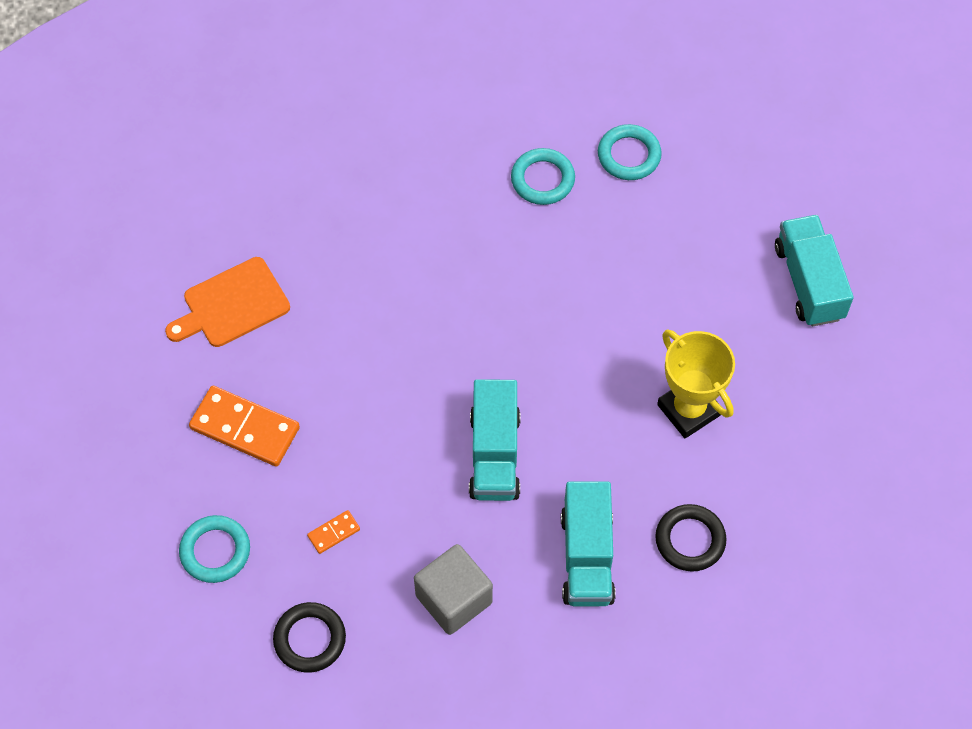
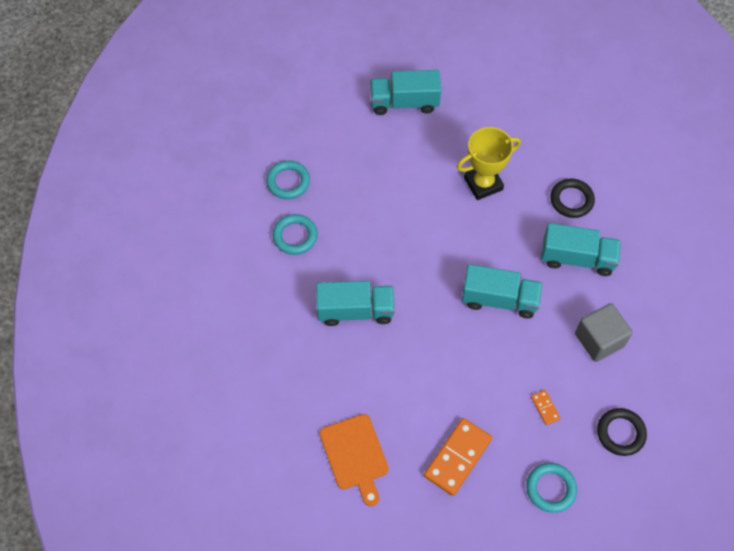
camera: 80 degrees left, 0 degrees up
(441, 272) = (355, 310): none -> turquoise truck

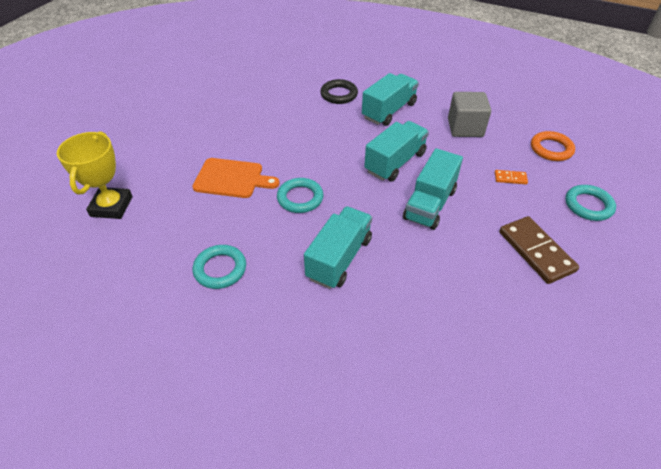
camera: 60 degrees left, 15 degrees down
(288, 182) = (156, 247): turquoise ring -> turquoise ring (300, 198)
(355, 455) = (502, 331): orange cutting board -> orange cutting board (232, 178)
(404, 102) = (166, 138): turquoise truck -> turquoise truck (430, 204)
(458, 457) = (536, 251): orange domino -> brown domino
(483, 184) = (284, 128): yellow trophy -> yellow trophy (111, 206)
(620, 433) = (551, 149): black ring -> orange ring

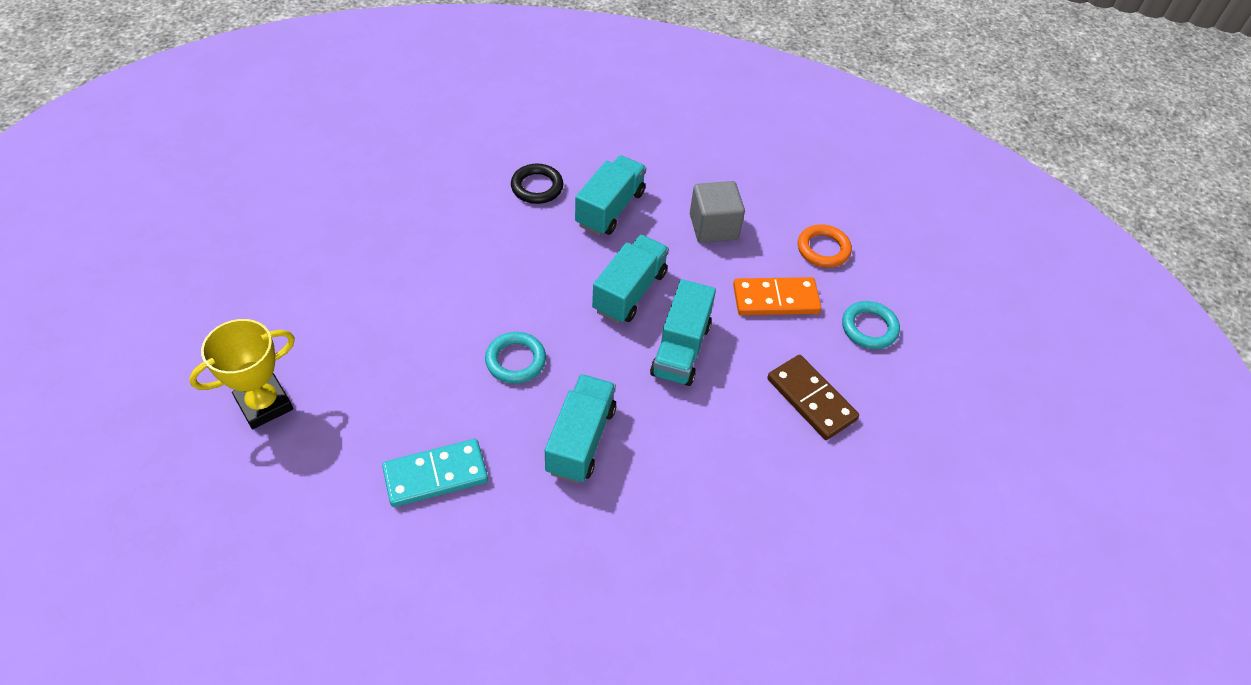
camera: 15 degrees left, 5 degrees up
(111, 206) = (264, 404): yellow trophy -> yellow trophy turned 60 degrees clockwise
(220, 269) = (435, 475): turquoise ring -> turquoise domino
(232, 178) = (418, 341): orange cutting board -> none
(510, 178) = (775, 299): orange domino -> orange domino, size x2.13

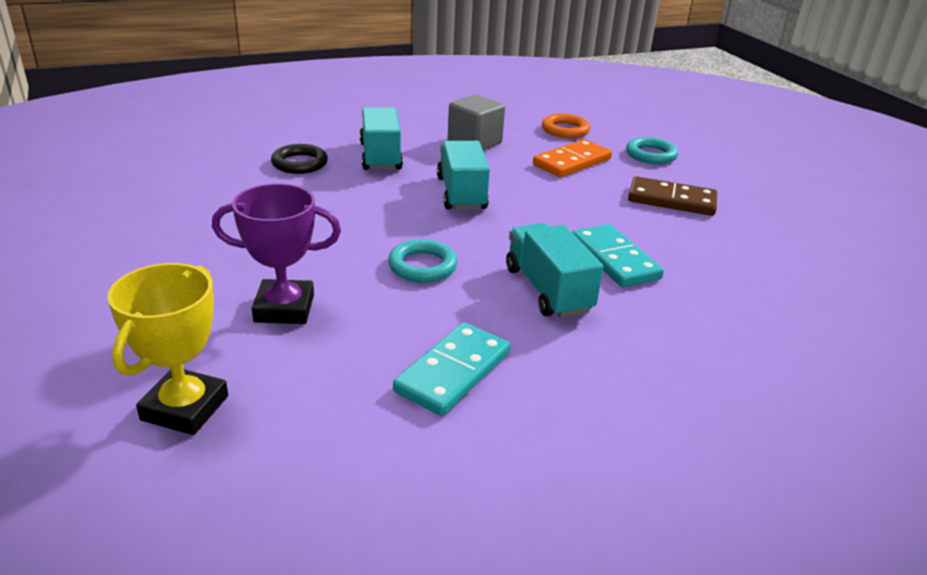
camera: 35 degrees left, 20 degrees down
(387, 350) = (284, 308): none -> purple trophy
(671, 439) = (614, 259): none -> turquoise domino
(681, 349) = (546, 209): turquoise truck -> none

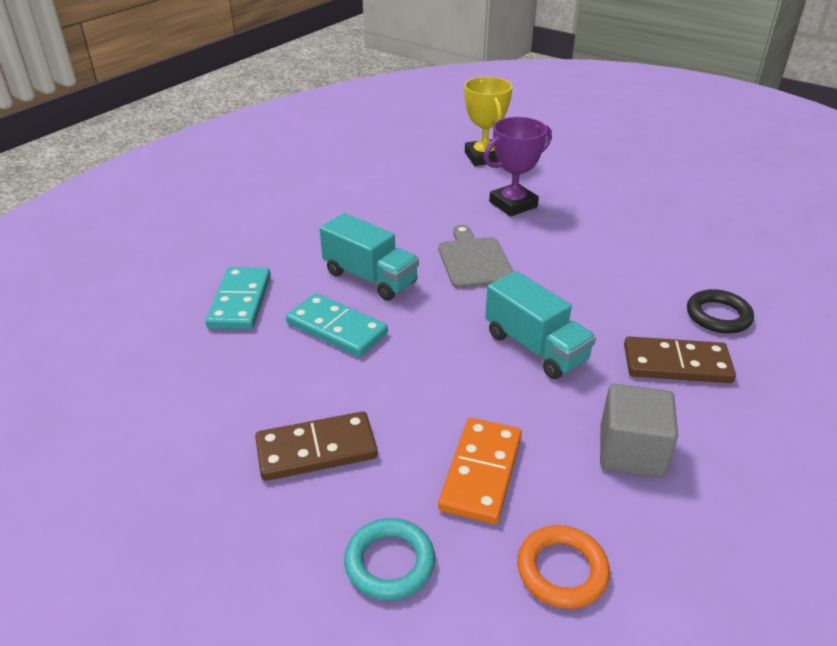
camera: 150 degrees right, 5 degrees up
(380, 157) = (676, 364): turquoise truck -> brown domino
(422, 266) = (474, 260): turquoise ring -> grey cutting board
(453, 372) = (383, 209): turquoise domino -> turquoise domino (240, 301)

